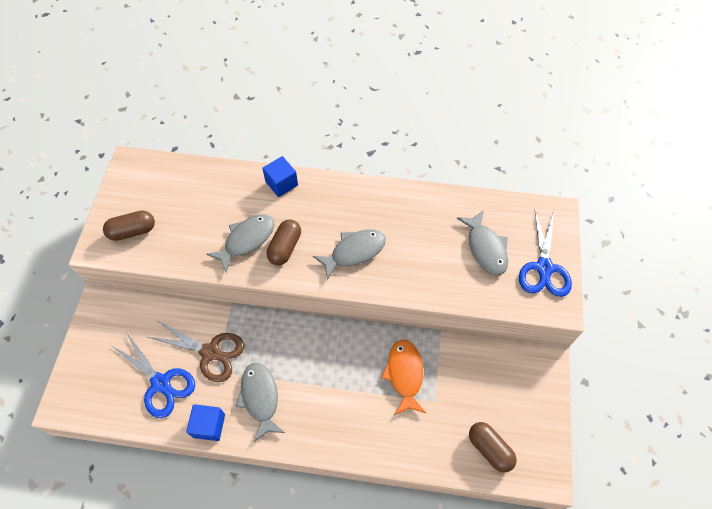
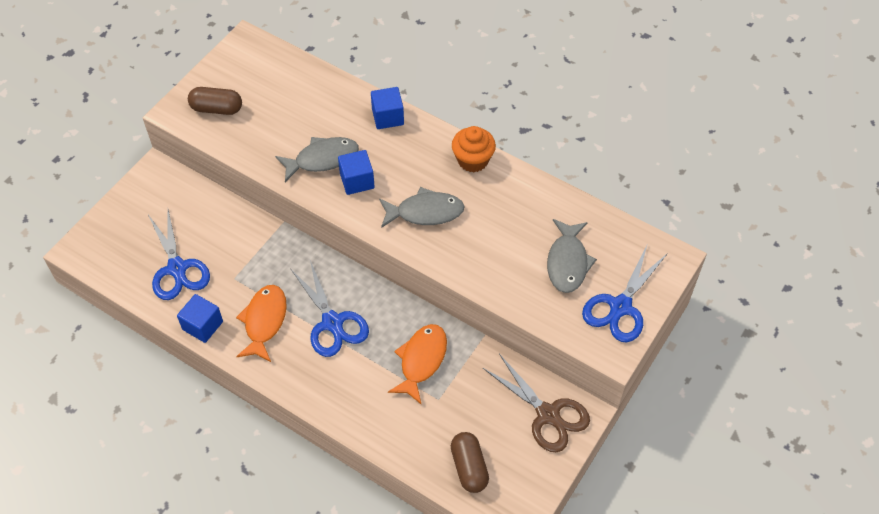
camera: 25 degrees right, 5 degrees down
(210, 352) = (238, 259): brown scissors -> brown scissors (548, 415)
(260, 398) = (264, 321): grey fish -> orange fish
(285, 247) = (357, 181): brown capsule -> blue cube
(317, 374) = (332, 323): none -> blue scissors
(368, 193) = (473, 160): none -> orange cupcake

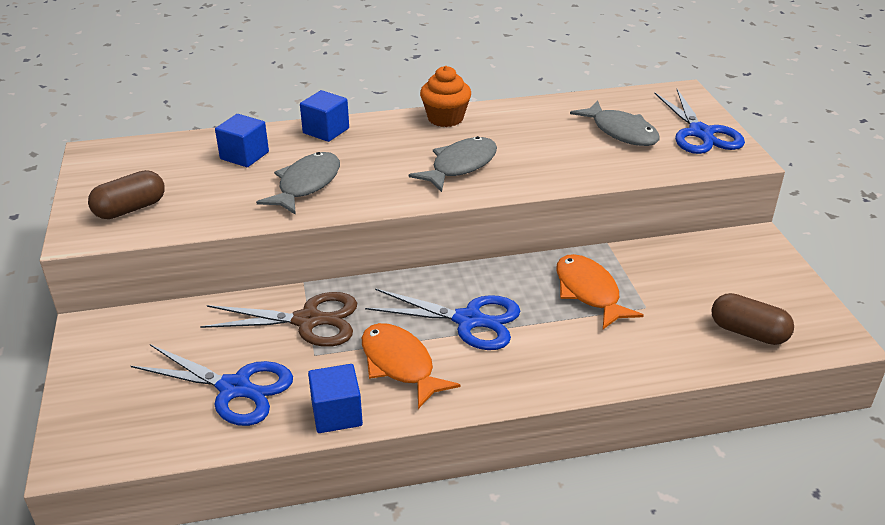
camera: 45 degrees left, 20 degrees down
(357, 181) = (364, 180): blue cube -> blue cube (244, 155)
(548, 415) = (738, 257): brown scissors -> brown scissors (308, 321)

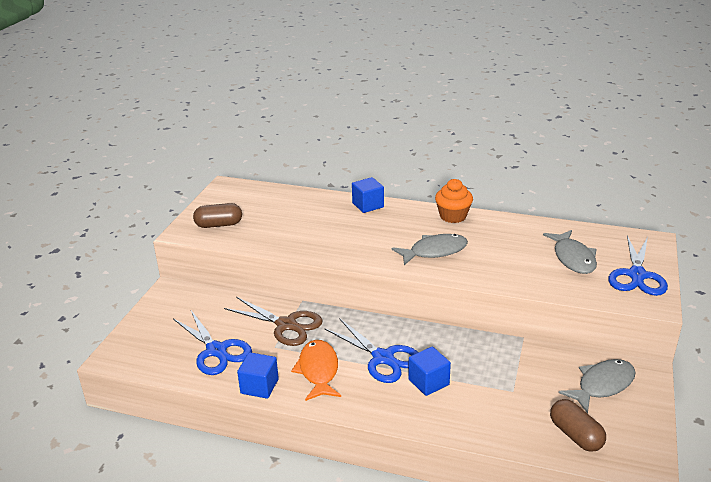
camera: 30 degrees right, 5 degrees down
(244, 155) = (306, 209): blue cube -> blue cube (428, 382)
(306, 184) = (327, 237): grey fish -> grey fish (602, 385)
(589, 292) = (480, 367): orange fish -> none

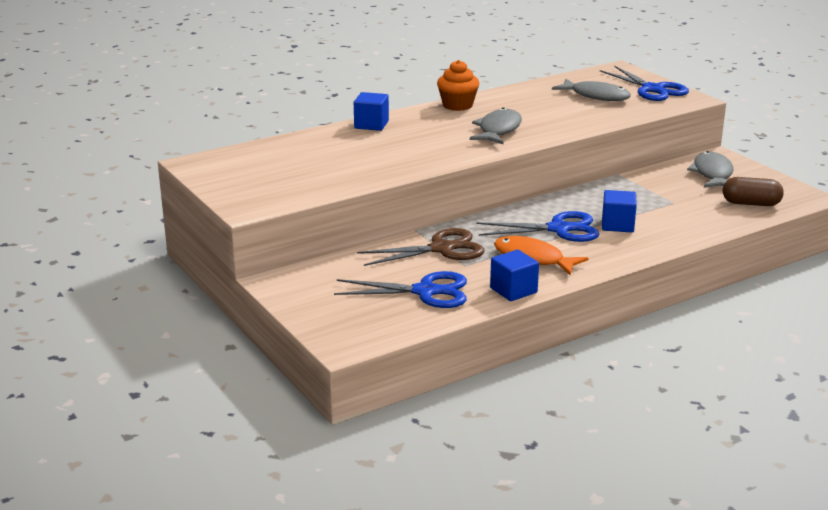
camera: 50 degrees left, 5 degrees down
(219, 225) = (269, 189): brown capsule -> none

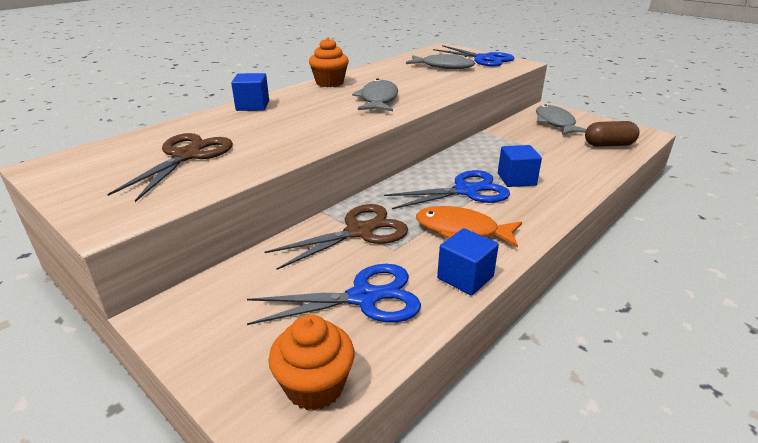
camera: 15 degrees left, 5 degrees up
(305, 167) = (187, 156): none -> brown scissors
(372, 331) = (315, 386): none -> orange cupcake

